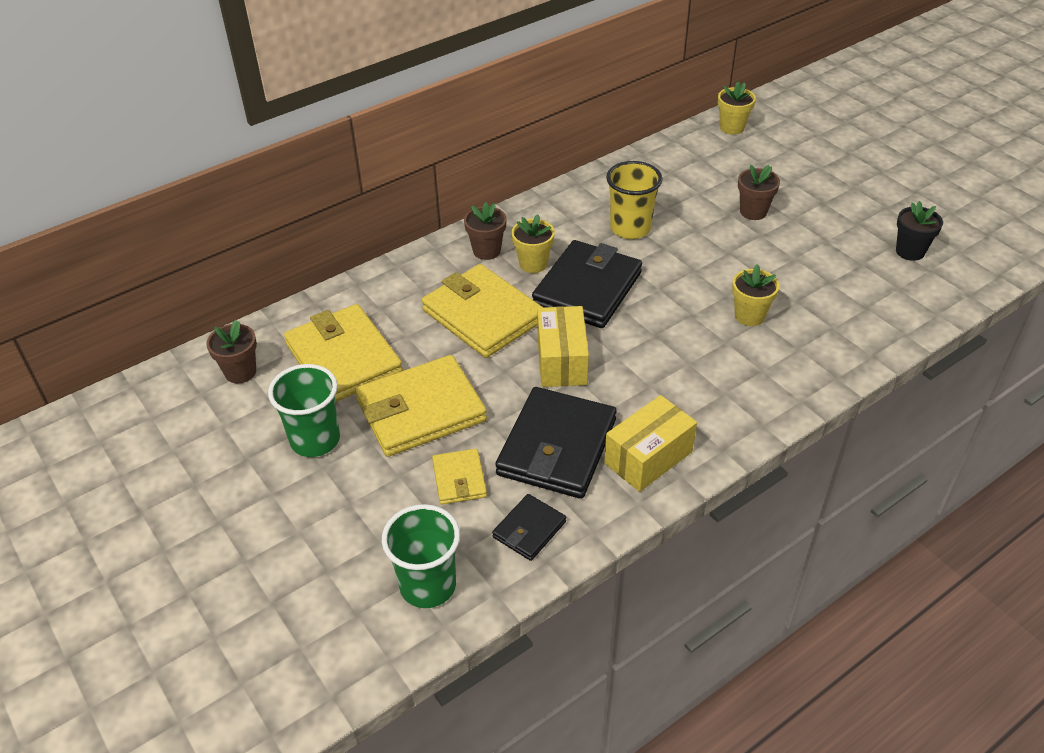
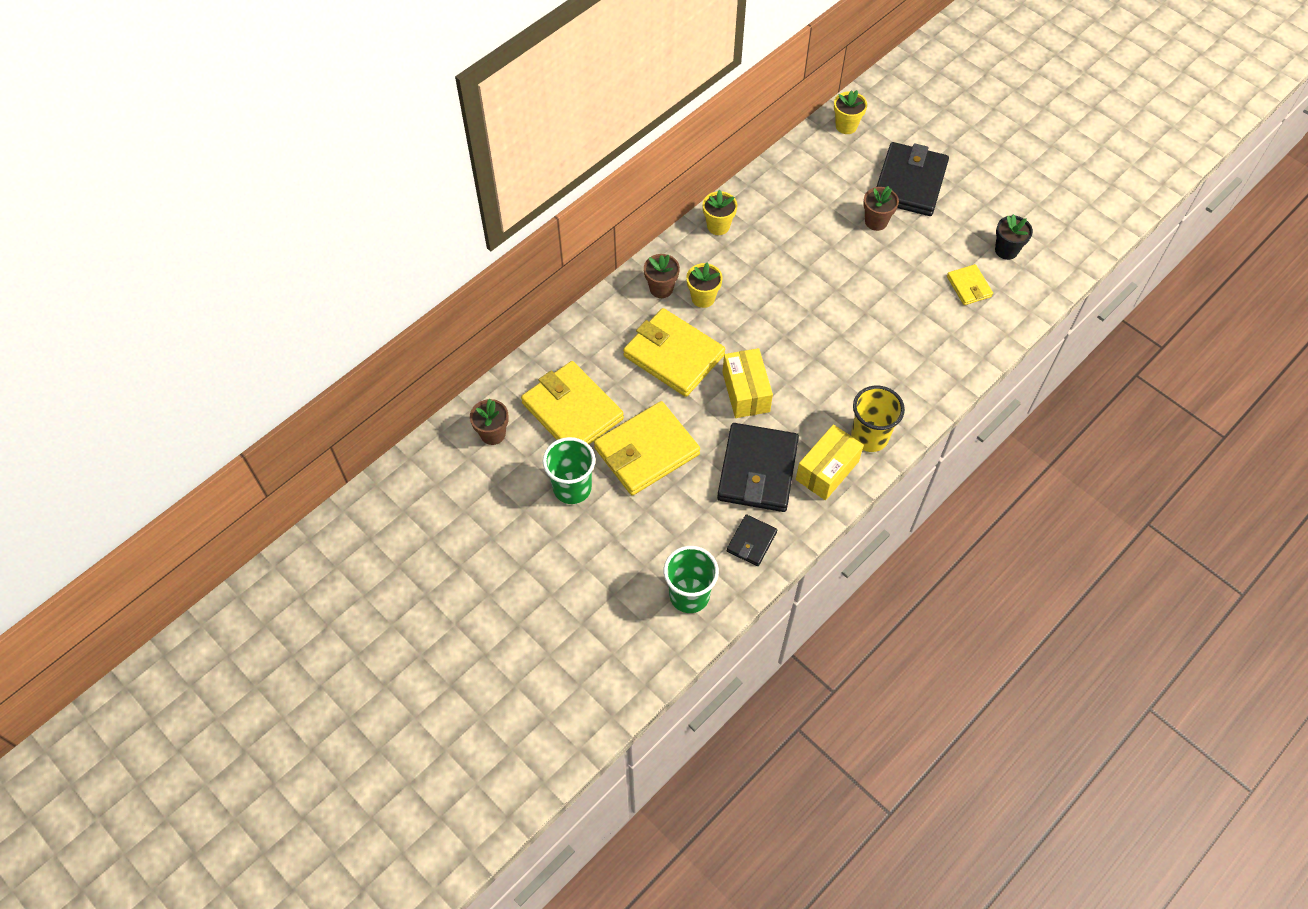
camera: 10 degrees left, 15 degrees up
(459, 479) = (691, 507): yellow wallet -> yellow wallet (969, 286)
(587, 289) = (753, 319): black wallet -> black wallet (910, 183)
(630, 228) = (776, 251): yellow cup -> yellow cup (869, 436)
(749, 316) = (885, 330): yellow flower pot -> yellow flower pot (718, 226)

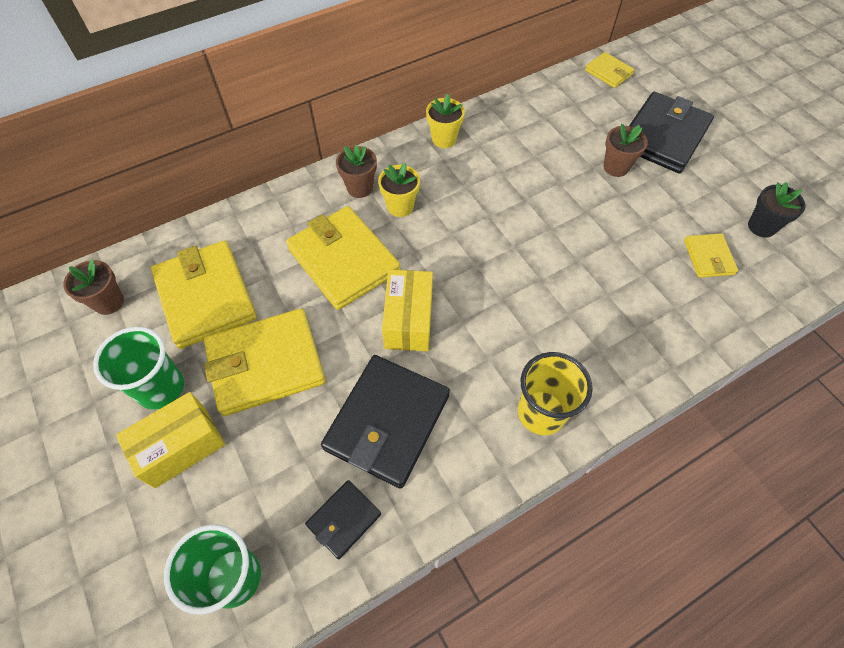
camera: 15 degrees right, 0 degrees up
(827, 470) = (474, 444): yellow box -> yellow box (181, 447)
(846, 126) = (608, 72): yellow flower pot -> yellow wallet

